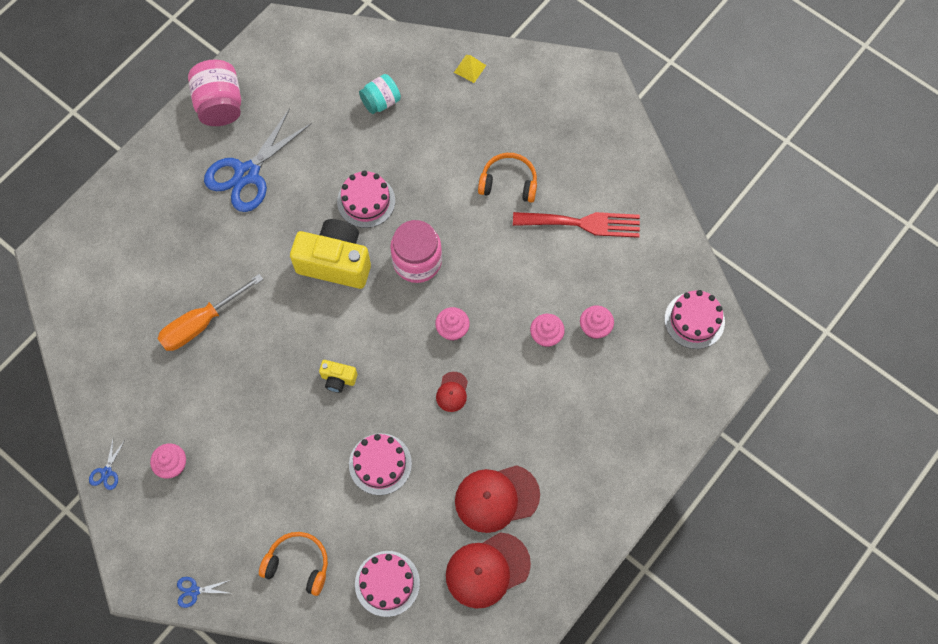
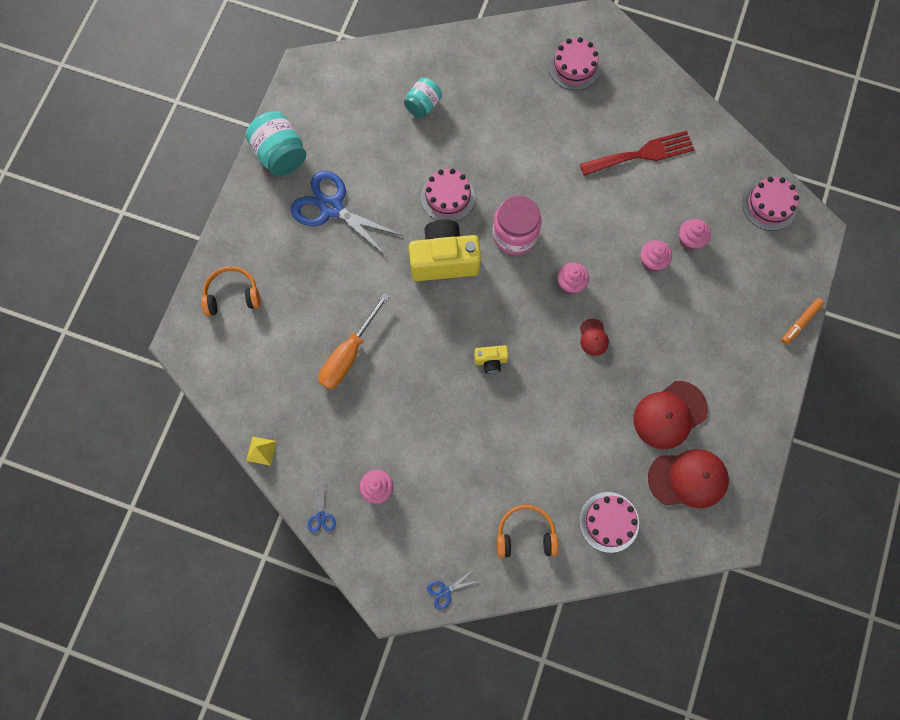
camera: 20 degrees left, 5 degrees up
(220, 105) = (280, 154): pink jar -> turquoise jar
(247, 173) = (332, 208): blue scissors -> blue scissors turned 105 degrees clockwise
(380, 464) = (558, 421): pink cake -> pink cake (574, 67)
(470, 68) = (488, 51): yellow pyramid -> yellow pyramid (261, 451)
(487, 570) = (688, 479): red cap -> red cap turned 135 degrees counterclockwise
(508, 183) = (564, 140): orange headphones -> orange headphones (232, 295)
(675, 452) = (800, 322): none -> orange marker

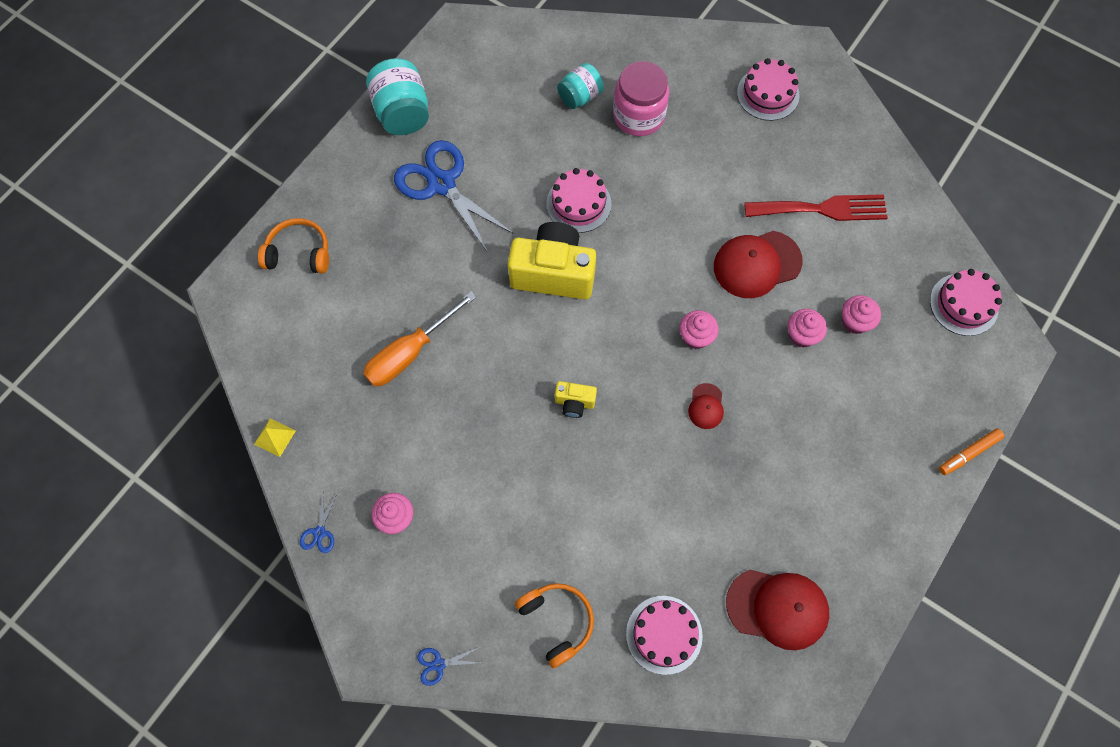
camera: 15 degrees right, 5 degrees down
(515, 234) = (645, 264): pink jar -> pink jar (638, 116)
(525, 534) = (557, 621): orange headphones -> orange headphones turned 45 degrees clockwise
(669, 415) = (775, 523): red cap -> red cap (756, 264)

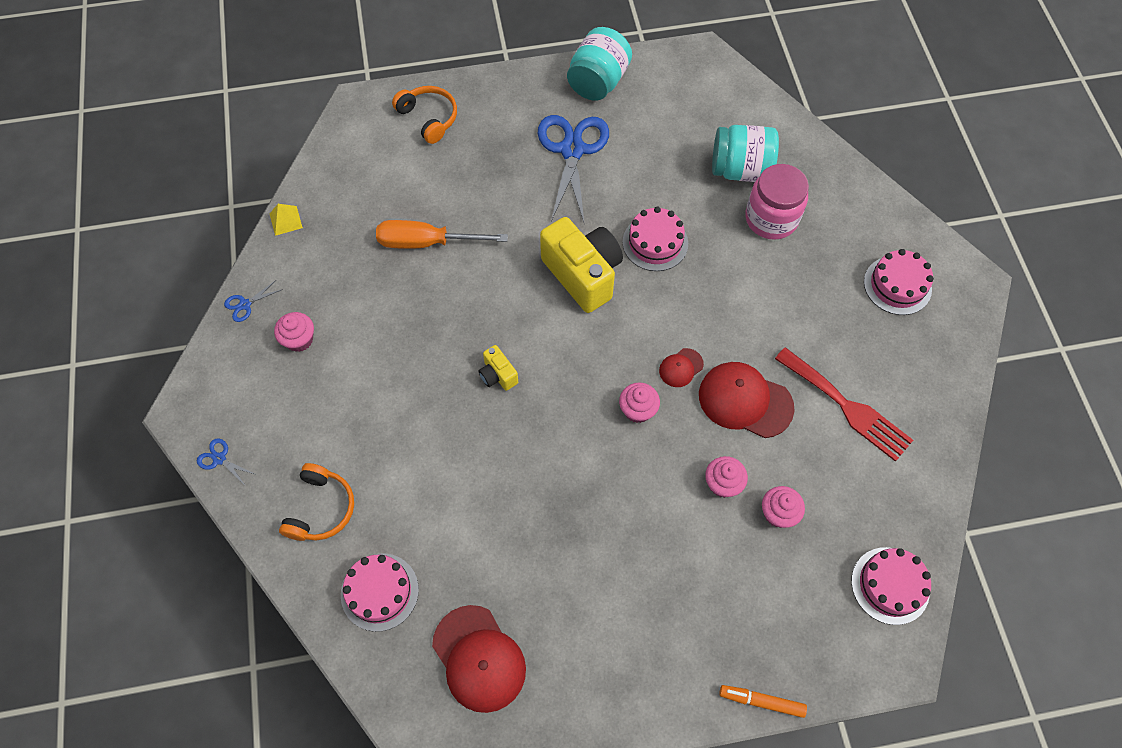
camera: 45 degrees right, 5 degrees down
(580, 96) = (740, 170): turquoise jar -> turquoise jar, size x1.56
(706, 406) = (589, 466): red cap -> red cap (681, 368)

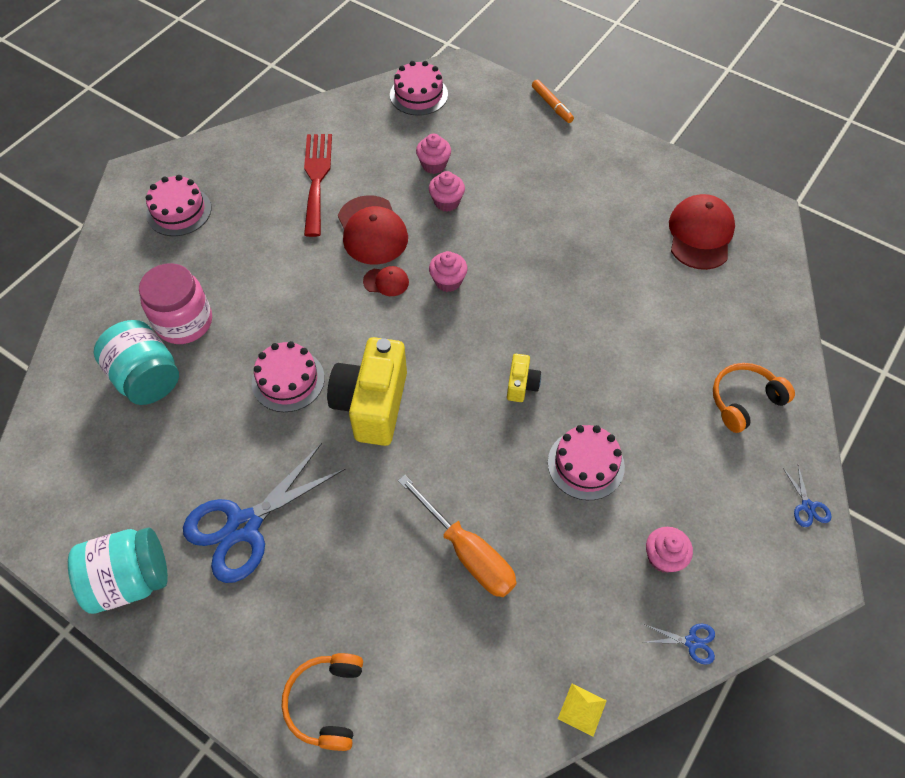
camera: 135 degrees left, 5 degrees down
(379, 592) = (739, 316): pink cake -> pink cake (586, 464)

